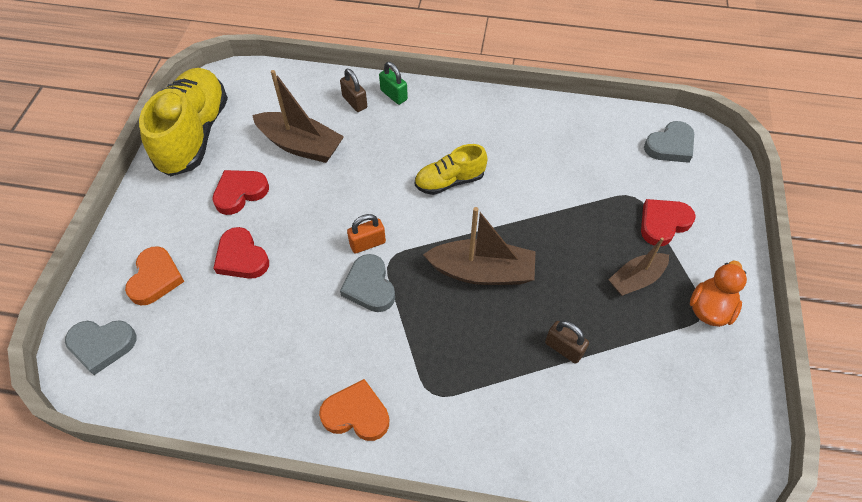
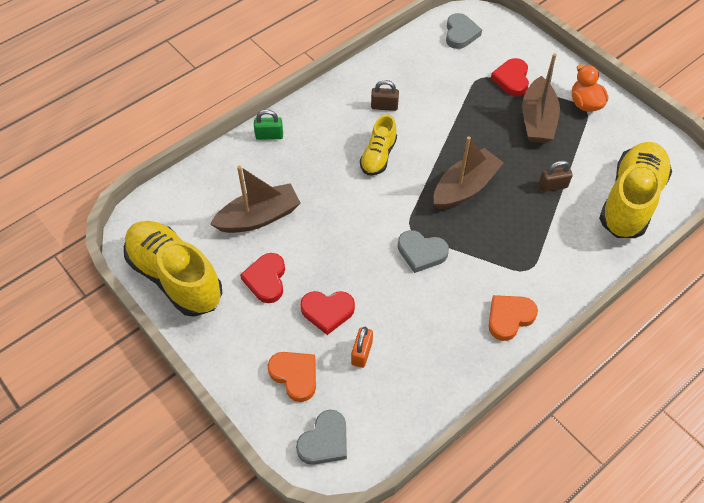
camera: 50 degrees left, 0 degrees up
(354, 102) = (251, 161): brown padlock -> brown padlock (384, 106)
(367, 243) = (385, 232): orange padlock -> orange padlock (361, 353)
(623, 440) = (630, 200): none -> yellow shoe
(636, 279) = (537, 120): brown boat -> brown boat, size x1.57

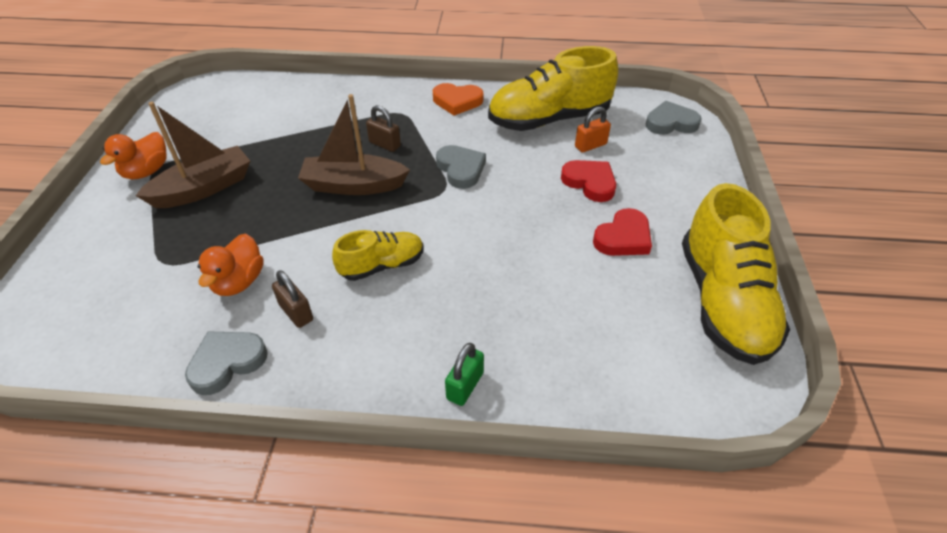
camera: 135 degrees left, 10 degrees down
(259, 217) = (576, 297): brown boat -> none
(269, 135) = (465, 386): green padlock -> green padlock turned 75 degrees clockwise
(295, 376) = (660, 164): orange heart -> none
(432, 97) = (239, 282): none -> orange duck
(460, 34) = (75, 331): grey heart -> grey heart (227, 363)
(511, 79) = (146, 237): red heart -> none
(552, 186) = (291, 141): brown padlock -> brown padlock (385, 144)
(630, 200) = (263, 100): yellow shoe -> yellow shoe (549, 120)

